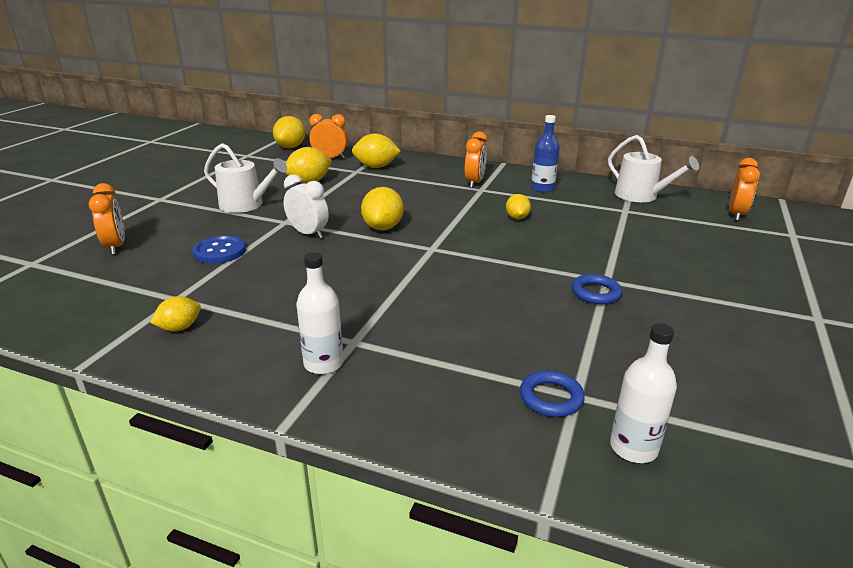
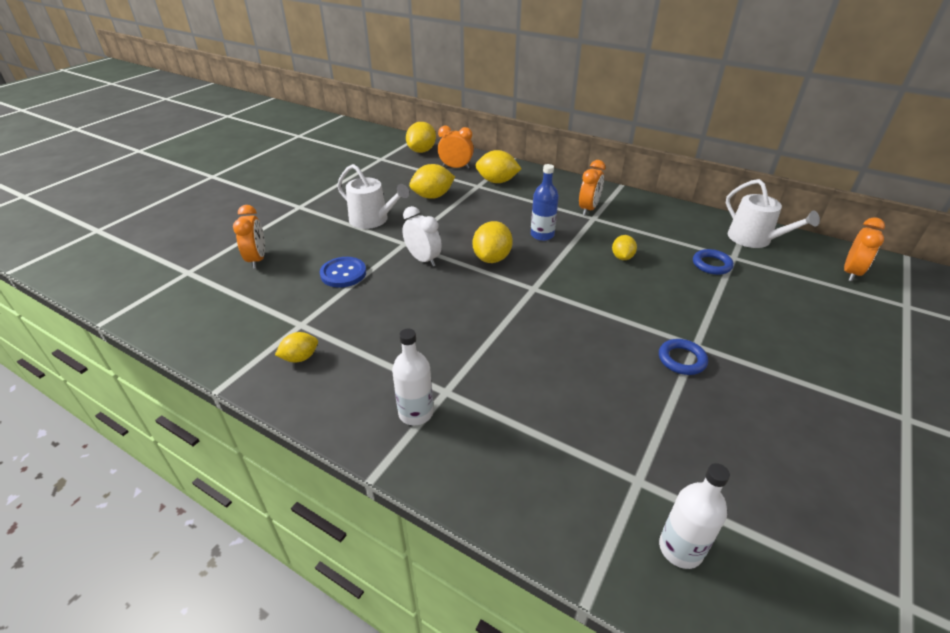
camera: 10 degrees right, 10 degrees up
(542, 188) = (654, 221): blue bottle -> blue bottle (542, 235)
(551, 398) = (614, 479): blue ring -> blue ring (711, 265)

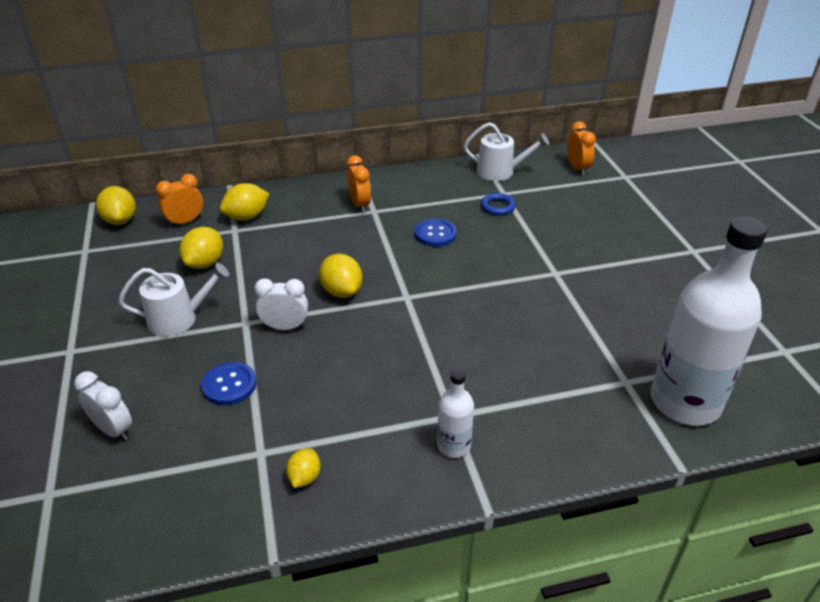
camera: 45 degrees left, 0 degrees up
(257, 259) = (114, 430): orange clock -> white clock
(542, 235) = (354, 248): blue bottle -> none
(622, 257) = (435, 234): yellow lemon -> blue button
(680, 548) = (685, 402): white bottle -> white bottle, size x2.19
(681, 359) = (559, 289): blue ring -> none

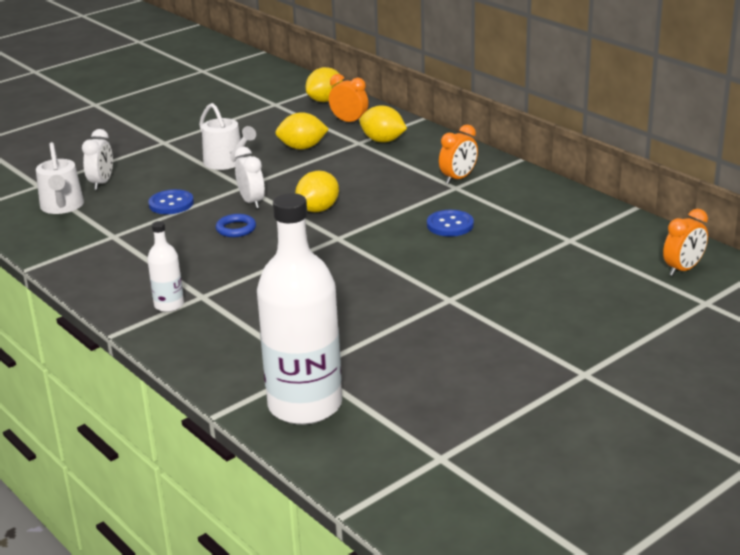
camera: 65 degrees right, 10 degrees down
(304, 477) = (100, 258): yellow lemon -> none
(498, 207) = (537, 243): blue ring -> blue ring (236, 229)
(500, 172) = (612, 228): white watering can -> white watering can (62, 206)

